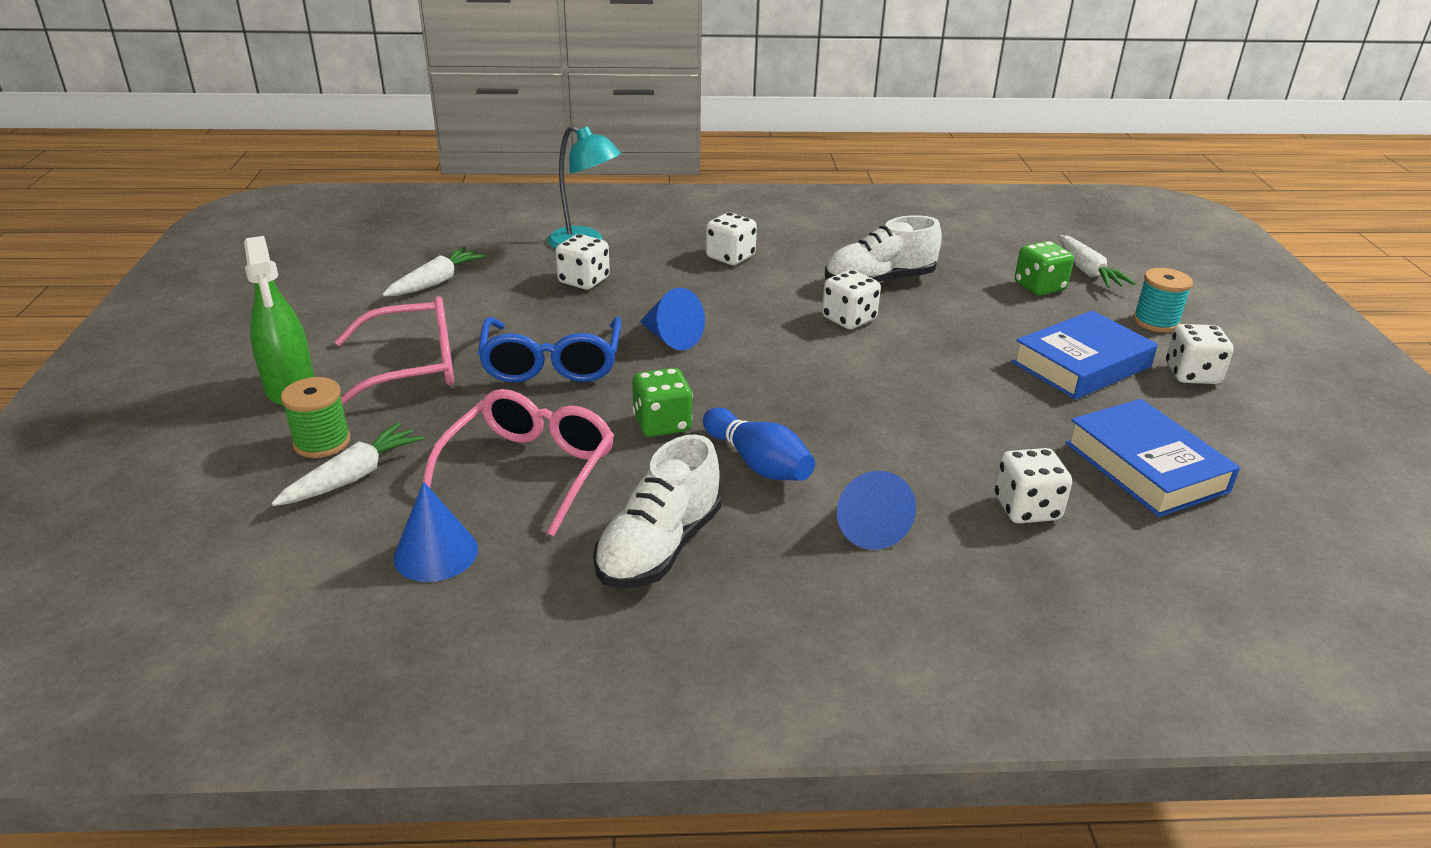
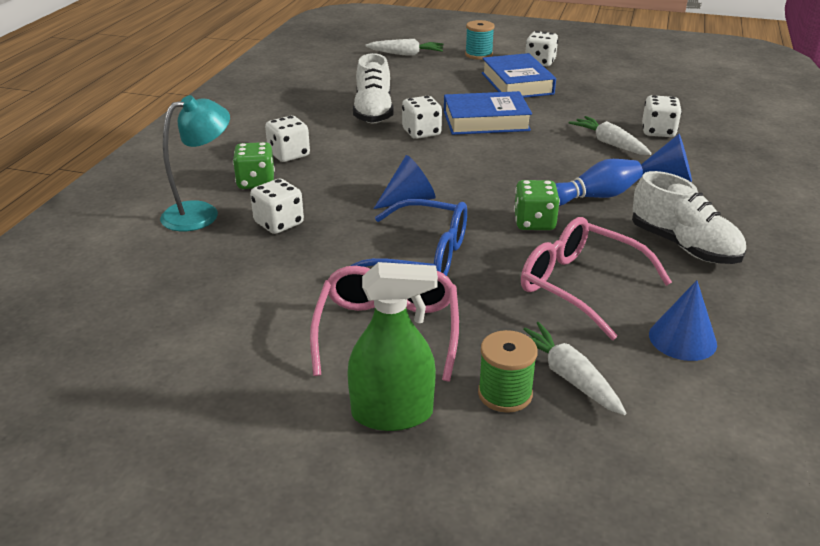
camera: 70 degrees left, 0 degrees up
(435, 282) = (215, 304): white carrot -> white carrot (609, 143)
(1039, 287) = (417, 70): green dice -> green dice (256, 182)
(1145, 467) = (626, 95): blue book -> blue book (486, 121)

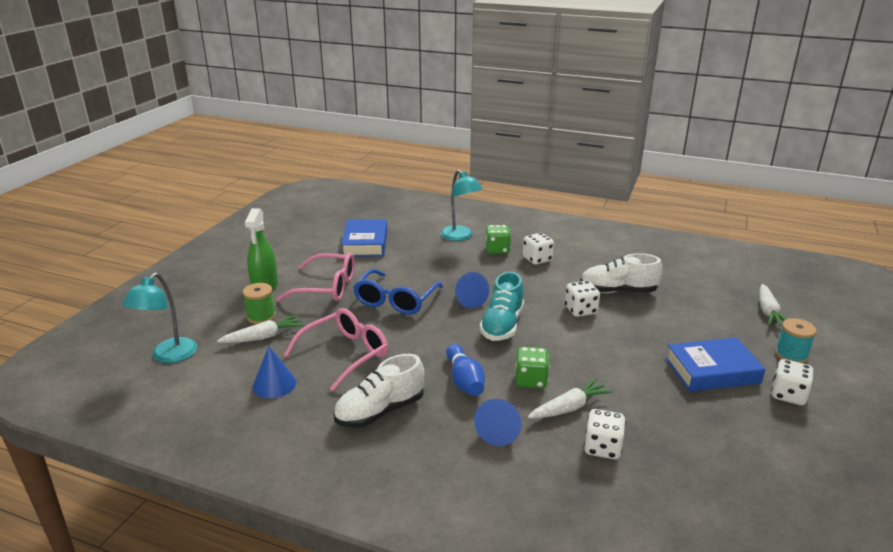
camera: 95 degrees right, 5 degrees down
(279, 223) = (444, 258): white dice -> none
(467, 177) = (502, 325): none -> turquoise shoe
(486, 121) = (610, 343): blue book -> blue book (365, 243)
(534, 223) = (429, 346): green dice -> green dice (531, 380)
(677, 490) = (168, 356): none -> turquoise lamp

